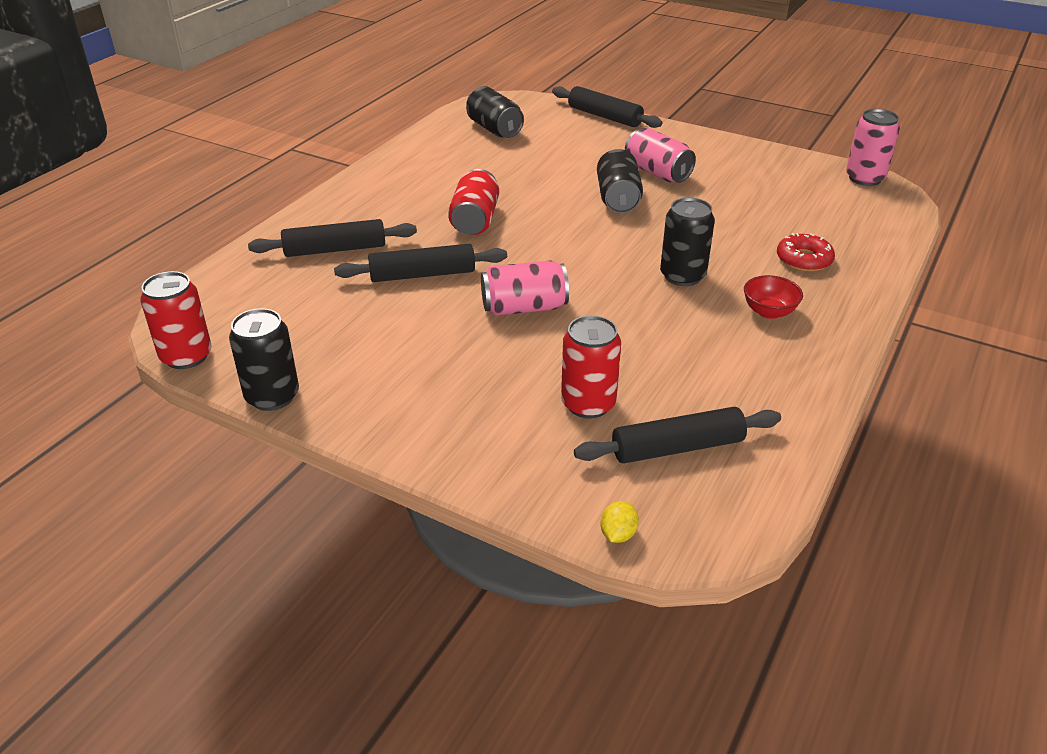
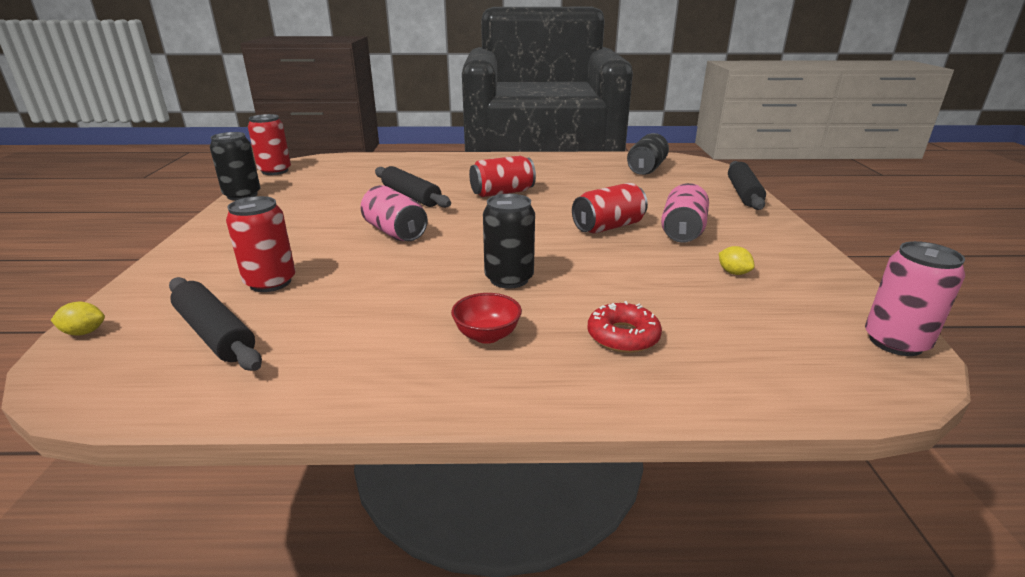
camera: 60 degrees right, 10 degrees down
(335, 249) = (418, 171): black rolling pin -> none
(618, 199) = (608, 227): black can -> red can
(744, 185) = (733, 273): none -> yellow lemon

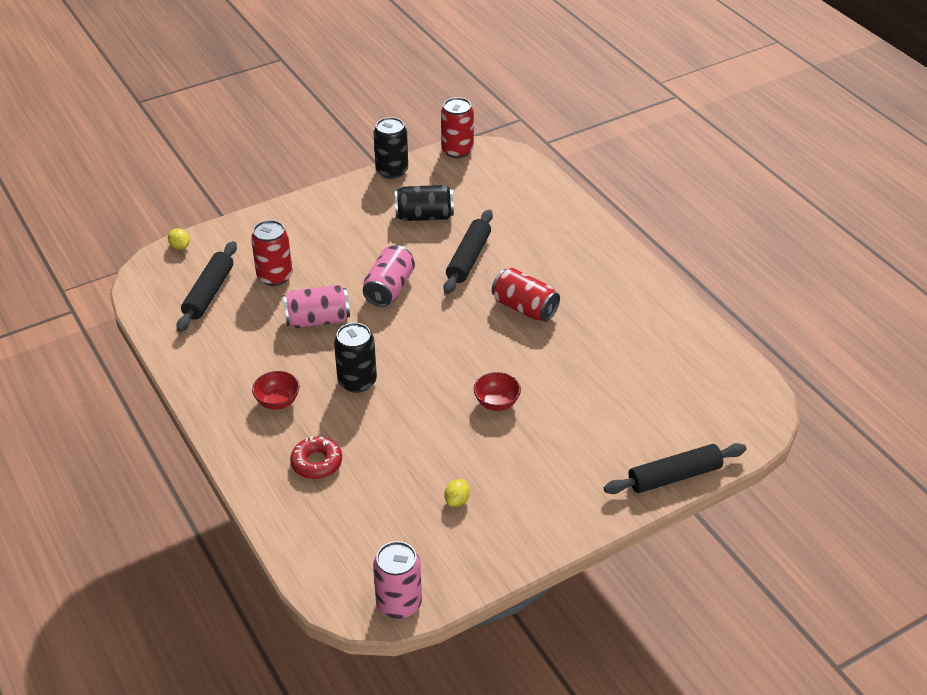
camera: 60 degrees right, 15 degrees up
(608, 227) = (496, 403): red can -> red bowl
(646, 169) = (693, 383): black can -> black can (424, 216)
(682, 231) = (524, 452): pink can -> pink can (318, 320)

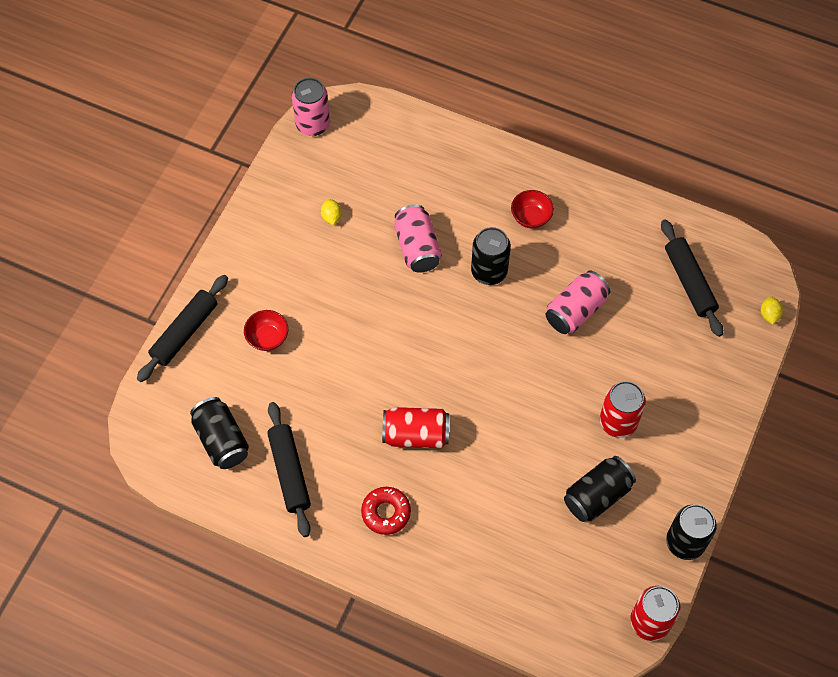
camera: 145 degrees right, 20 degrees up
(180, 246) = (769, 315): yellow lemon -> yellow lemon turned 75 degrees clockwise
(275, 276) = (656, 334): red can -> red can (618, 422)
(316, 463) = (455, 186): red donut -> red donut (386, 512)
(389, 289) = (548, 382): pink can -> pink can (417, 247)
(468, 258) = (511, 465): black rolling pin -> black rolling pin (289, 472)
(496, 403) = (365, 318): red bowl -> red bowl (267, 338)
(691, 380) = (221, 440): none -> black can

